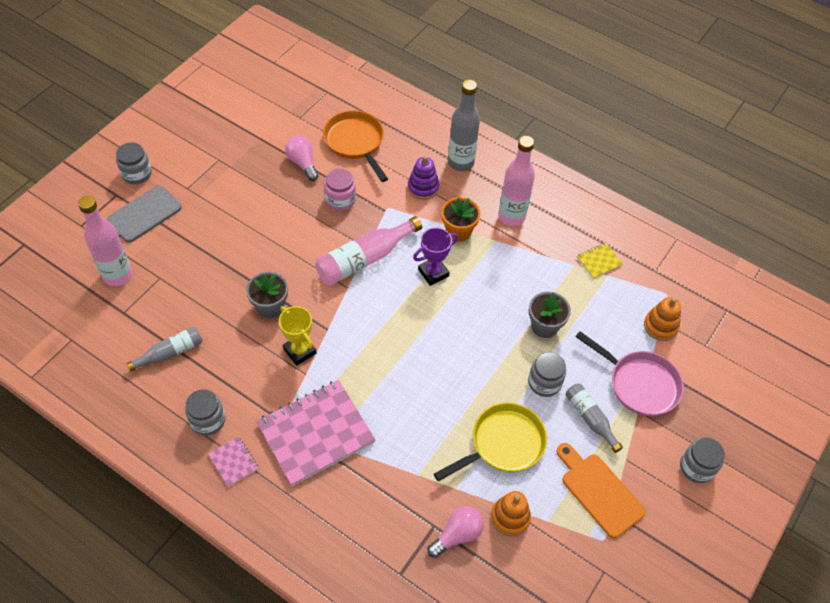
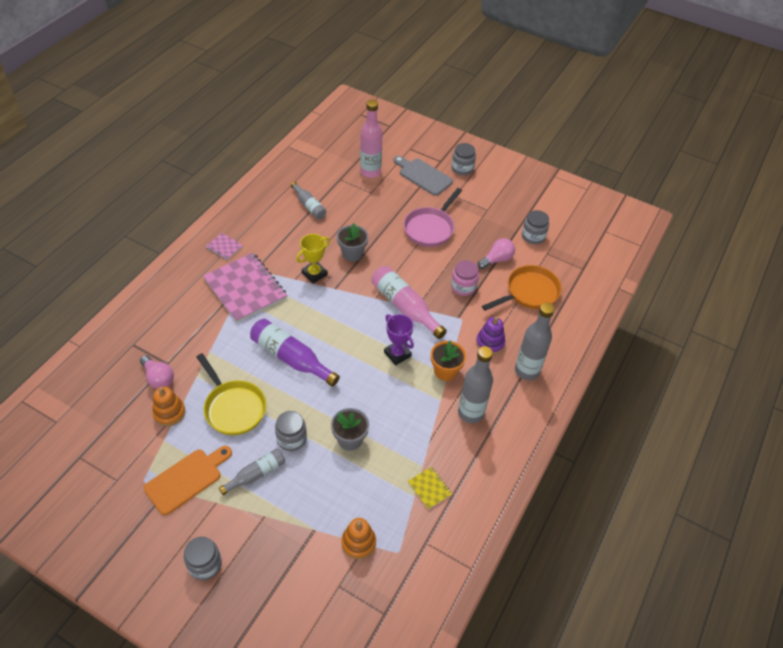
camera: 85 degrees right, 5 degrees down
(208, 420) = (256, 231): grey jar -> grey jar (533, 236)
(233, 462) = (224, 247): pink notebook -> pink notebook turned 75 degrees clockwise
(433, 381) = (291, 358): none -> purple bottle
(511, 216) = (470, 413): pink bottle -> grey bottle
(639, 384) = (292, 518): pink pan -> pink pan (430, 228)

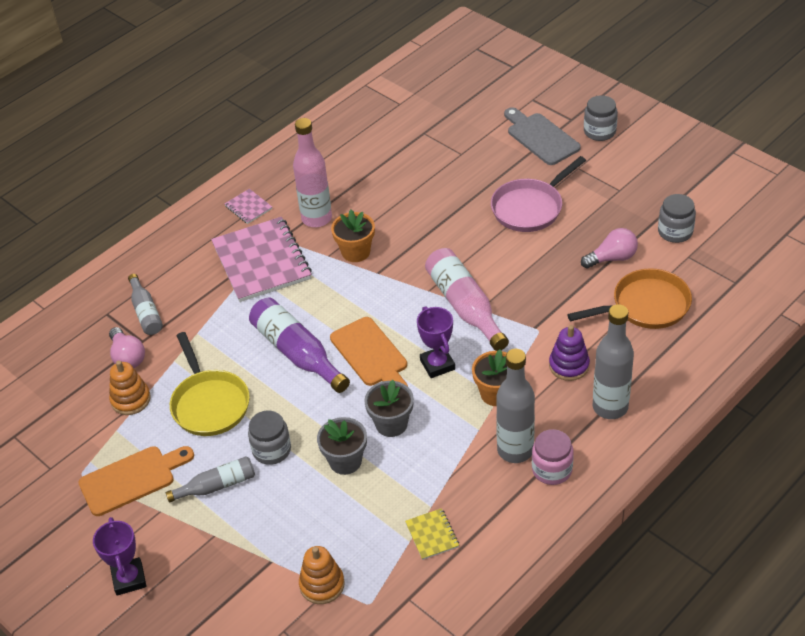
camera: 20 degrees right, 5 degrees down
(205, 564) = (129, 579): grey jar -> purple trophy
(309, 206) = (372, 164): grey bottle -> grey bottle (146, 312)
(314, 274) = (355, 252): yellow trophy -> orange flower pot
(347, 352) = (371, 355): none -> orange cutting board
(352, 253) = (413, 231): grey flower pot -> grey flower pot (391, 424)
(370, 172) = (468, 126): pink bottle -> pink bottle (316, 218)
(463, 287) = (553, 289): pink jar -> pink jar (552, 470)

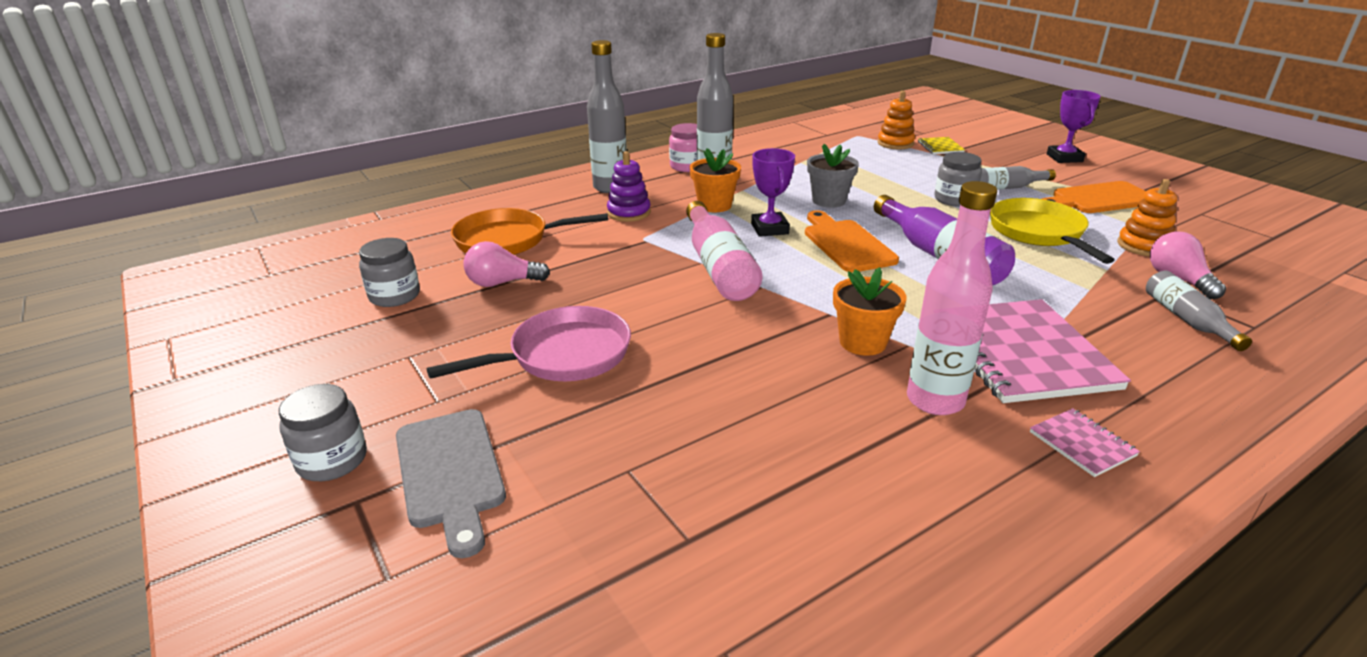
camera: 170 degrees left, 15 degrees down
(345, 461) = (877, 187): grey flower pot -> none
(432, 535) = (803, 152): yellow notebook -> yellow notebook (940, 147)

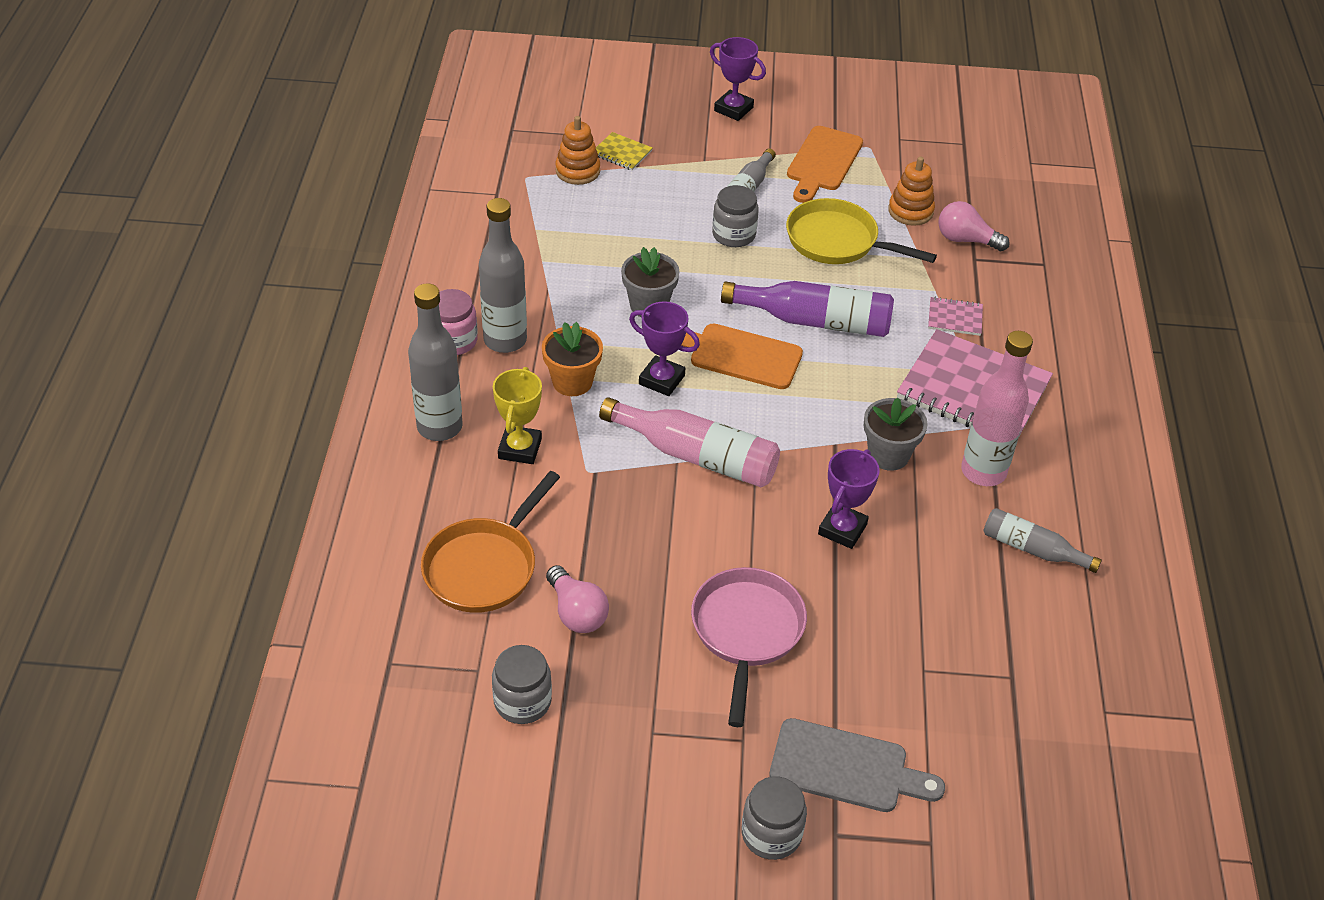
camera: 55 degrees left, 15 degrees up
(502, 283) = (576, 612): pink light bulb -> pink light bulb turned 60 degrees counterclockwise
(629, 213) = (520, 449): purple stacking toy -> yellow trophy
(741, 354) = (842, 529): none -> purple trophy
(862, 342) = (888, 455): orange flower pot -> grey flower pot
(1082, 444) = (1076, 443): pink notebook -> pink notebook (955, 318)
(1187, 319) = (1010, 283): grey bottle -> grey bottle (1032, 549)

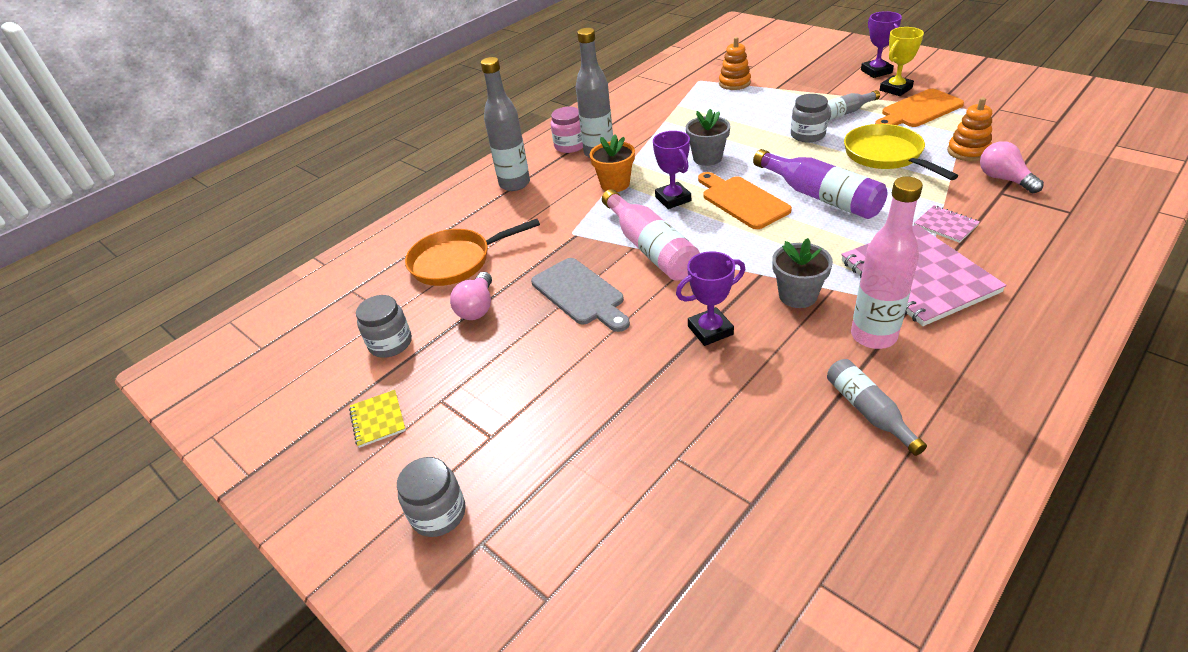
camera: 45 degrees right, 5 degrees down
(520, 449) = (545, 208): yellow trophy -> yellow trophy (895, 89)
(621, 153) = (773, 80): yellow notebook -> yellow notebook (378, 419)
(746, 632) = (570, 367): pink pan -> none
(846, 767) = (541, 497): grey cutting board -> grey cutting board (580, 294)

